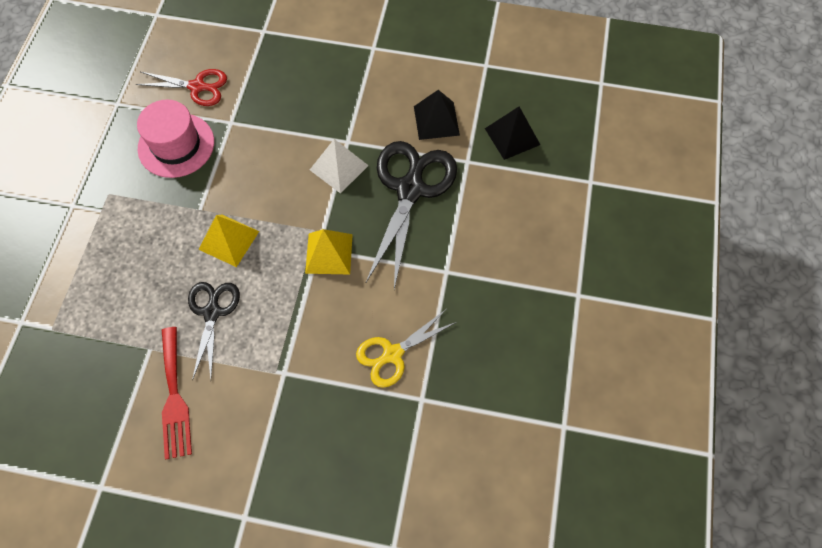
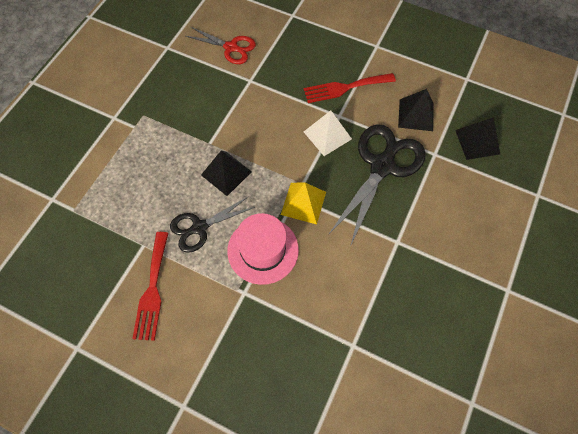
camera: 15 degrees right, 0 degrees up
(176, 145) = (204, 89): pink hat -> pink hat (263, 250)
(212, 312) = (199, 228): black scissors -> black scissors turned 135 degrees counterclockwise
(229, 240) = (226, 173): yellow pyramid -> black pyramid
(347, 106) = (345, 88): none -> red fork
(392, 354) = (336, 300): yellow scissors -> none

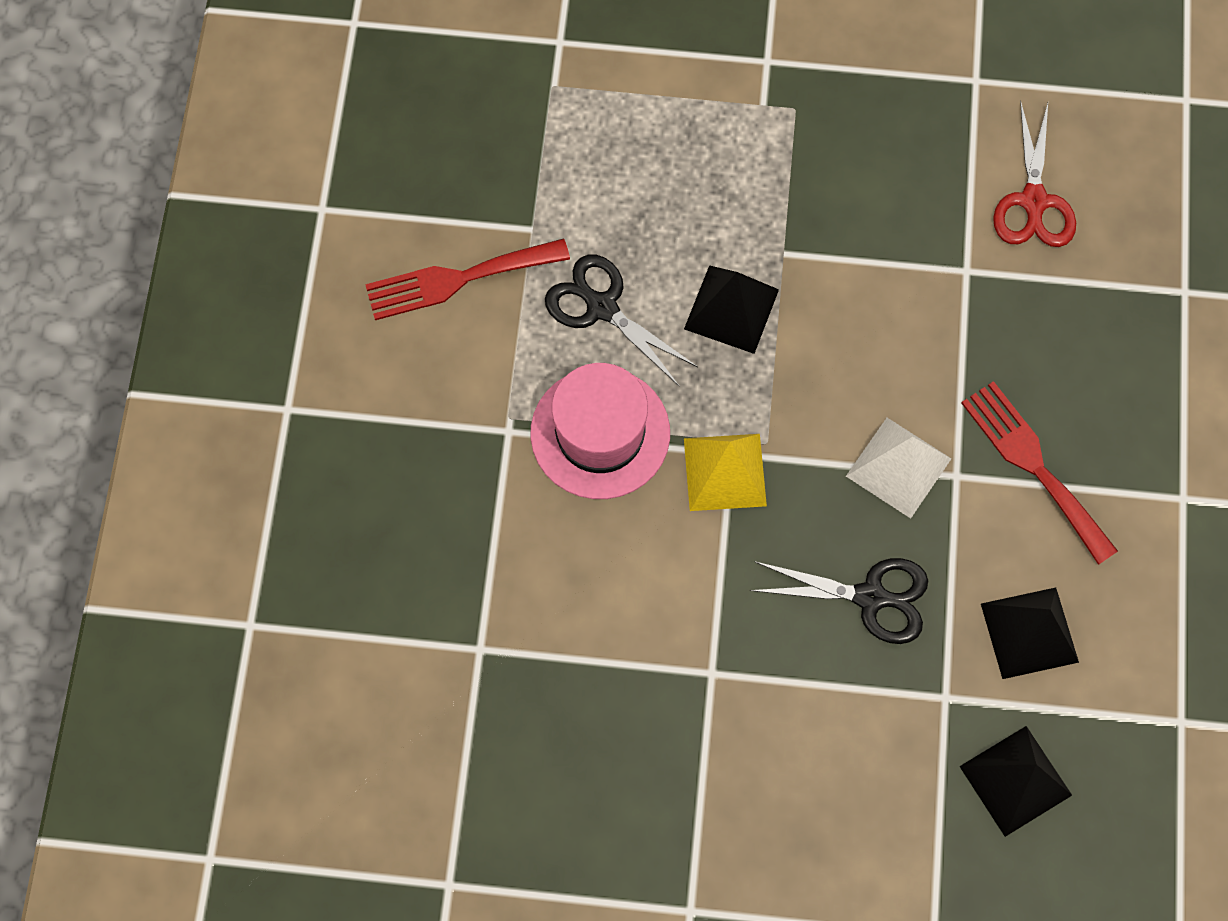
camera: 70 degrees right, 5 degrees up
(382, 166) = (871, 597): black scissors -> black scissors, size x0.59

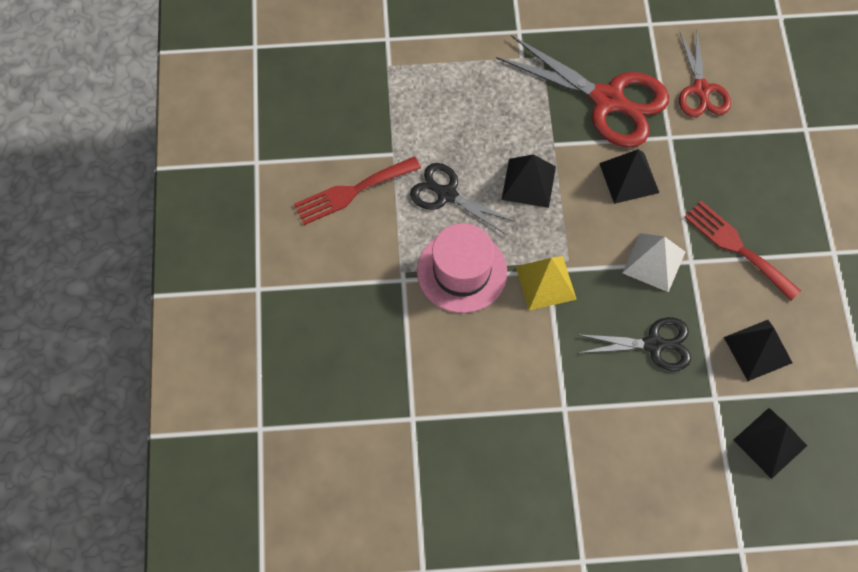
camera: 10 degrees left, 5 degrees down
(884, 196) = (608, 100): none -> red scissors
(889, 326) = (629, 177): none -> black pyramid

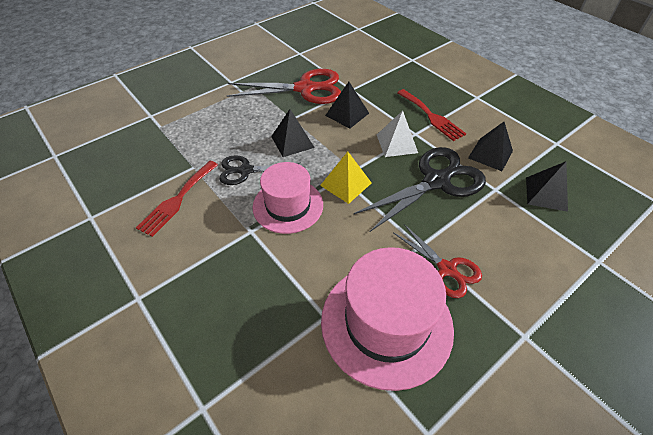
camera: 35 degrees left, 15 degrees down
(463, 462) = (386, 323): none -> pink hat
(654, 344) = (436, 181): black scissors -> black scissors, size x1.70
(701, 90) = (349, 66): red scissors -> red scissors (447, 269)
(737, 247) = (431, 116): red fork -> red fork turned 135 degrees counterclockwise

